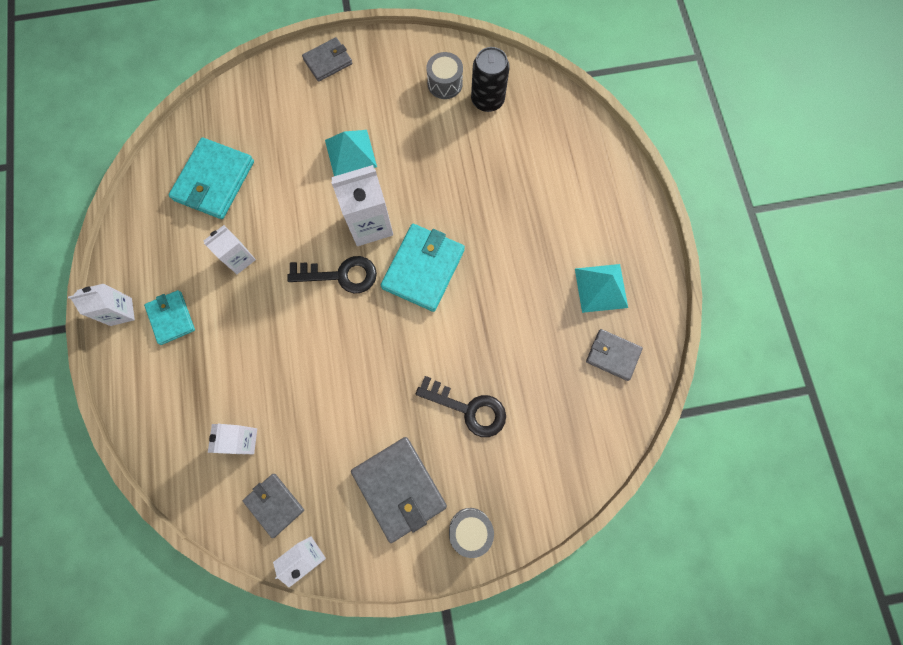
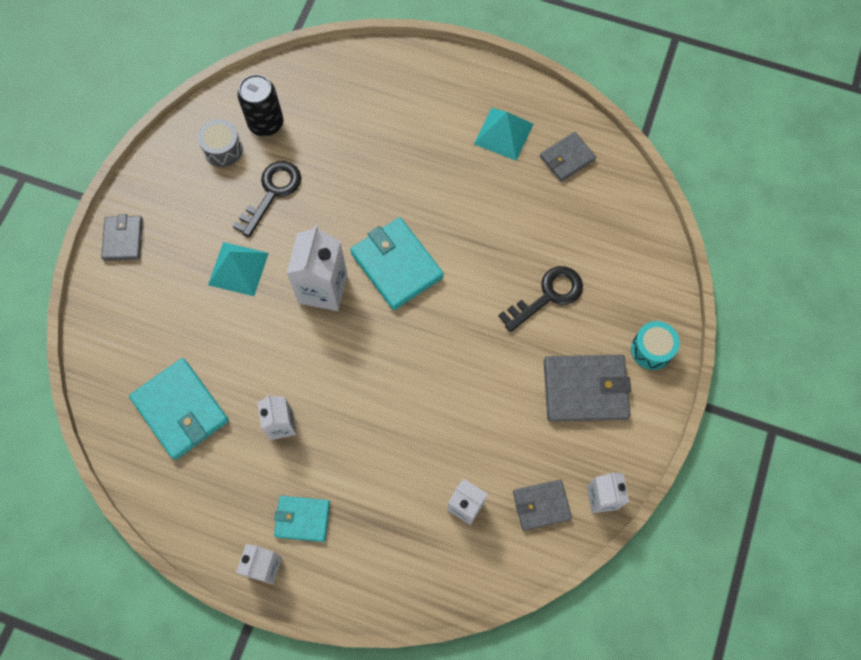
camera: 60 degrees left, 5 degrees down
(341, 275) = (357, 339): black key -> black key (272, 193)
(470, 530) = (651, 350): grey drum -> turquoise drum

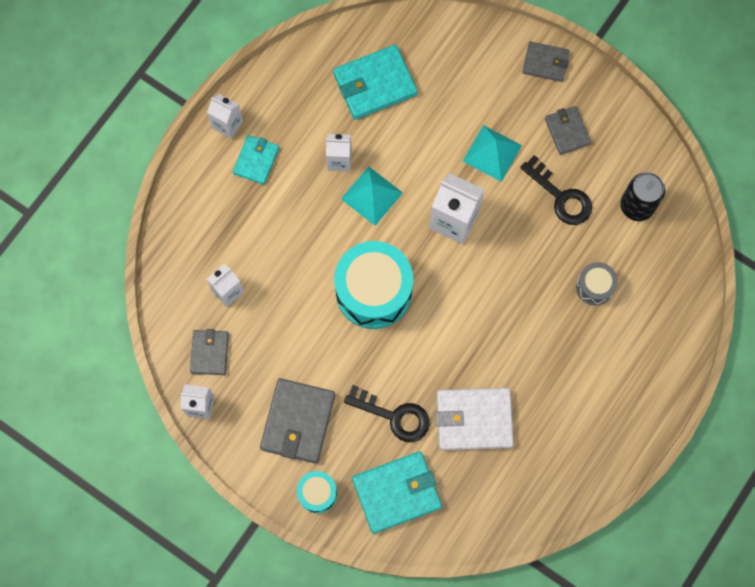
camera: 105 degrees right, 5 degrees up
(223, 150) = (617, 162): grey drum -> grey drum (594, 287)
(396, 265) = (459, 289): turquoise wallet -> turquoise wallet (396, 492)
(422, 349) = (373, 291): none -> turquoise drum
(503, 133) = (573, 425): turquoise pyramid -> turquoise pyramid (371, 196)
(527, 221) = (474, 420): none -> white wallet
(548, 296) = (394, 416): black key -> black key turned 45 degrees counterclockwise
(567, 158) = (531, 479): grey wallet -> grey wallet (567, 131)

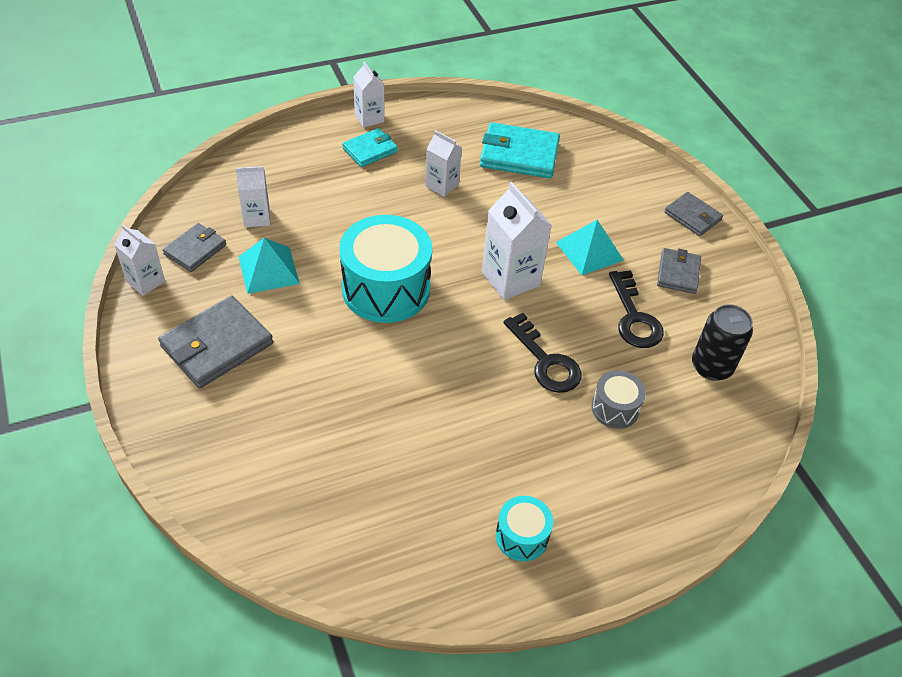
camera: 30 degrees right, 25 degrees down
(317, 493) = (173, 415): turquoise drum -> turquoise drum (521, 536)
(371, 196) = (448, 222): turquoise pyramid -> turquoise pyramid (268, 270)
(394, 416) = (312, 396): black key -> black key (545, 361)
(396, 492) = (250, 464): turquoise wallet -> none
(474, 420) = (389, 449): white wallet -> none

